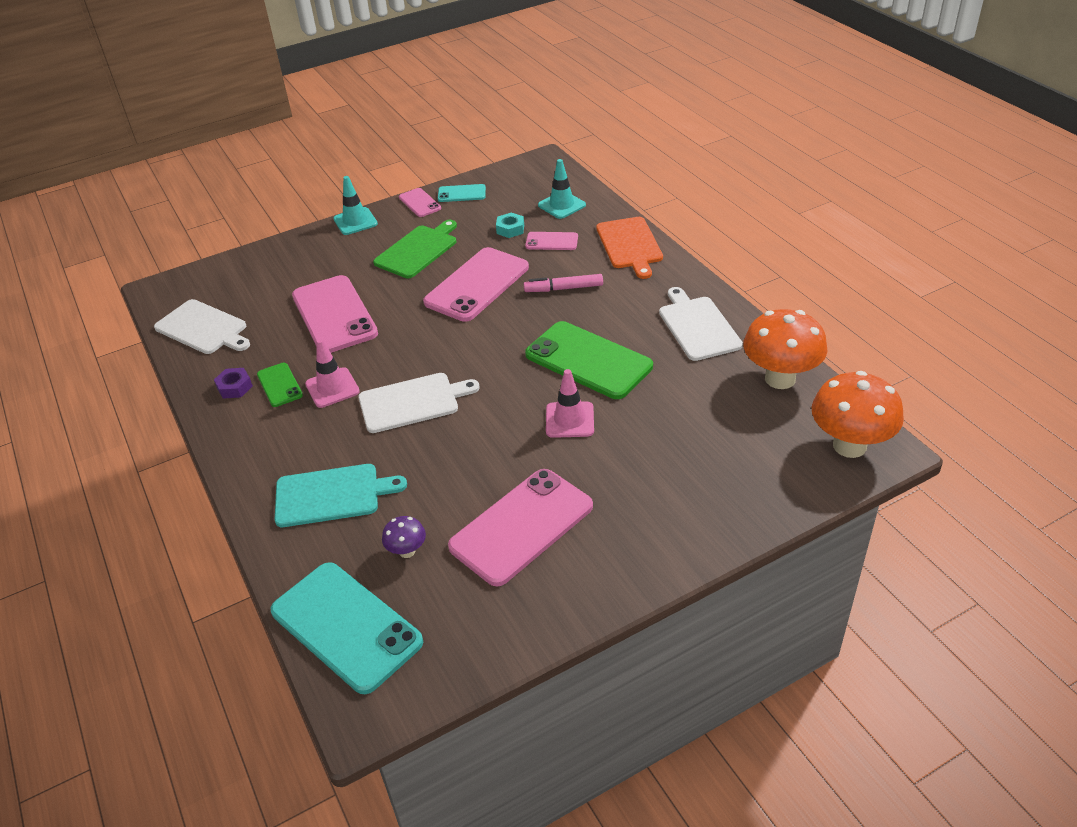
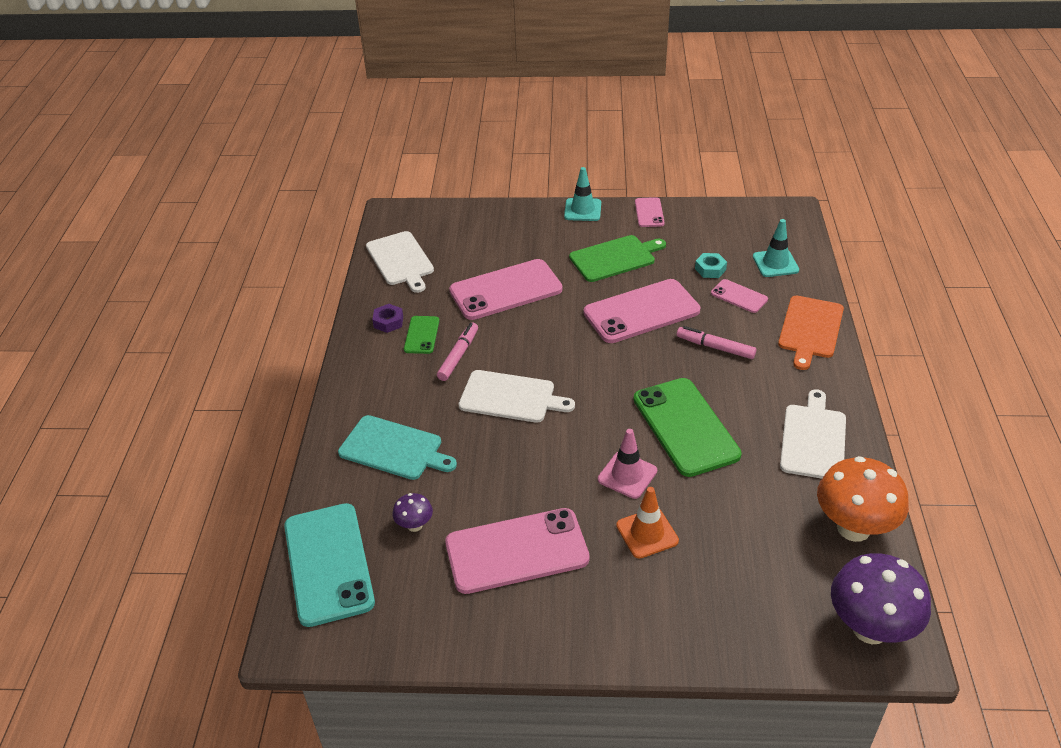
camera: 30 degrees right, 0 degrees up
(332, 388) = (458, 356): pink traffic cone -> pink marker
(334, 314) = (506, 290): pink phone -> pink phone turned 60 degrees clockwise
(461, 194) = (692, 217): turquoise phone -> none
(623, 458) = (647, 533): none -> orange traffic cone
(849, 446) = (870, 628): orange mushroom -> purple mushroom

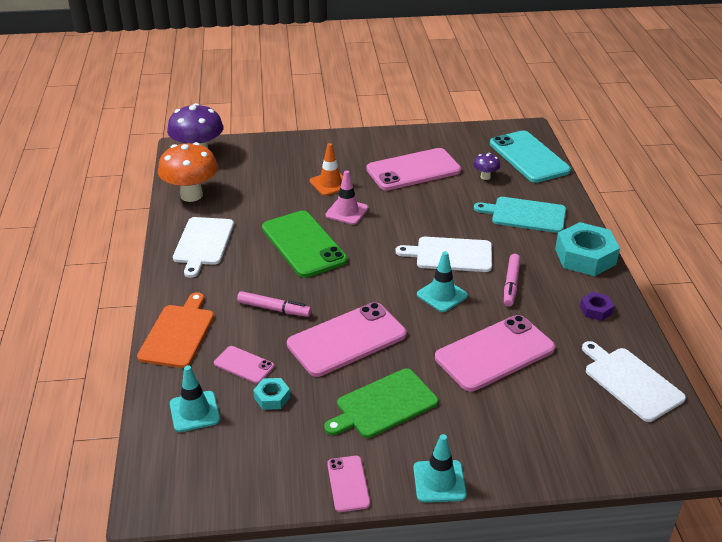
camera: 170 degrees right, 5 degrees down
(359, 382) = (585, 256): none -> turquoise nut
(422, 335) = (555, 300): green phone -> none
(536, 349) = (442, 295): none -> turquoise traffic cone

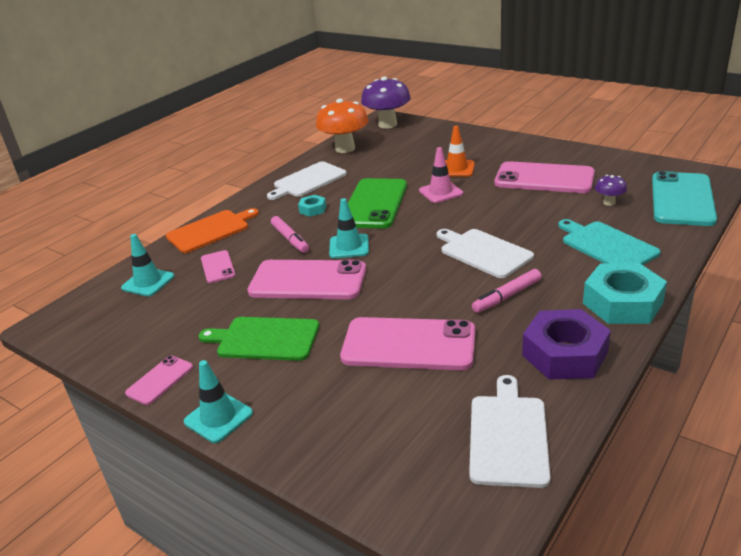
camera: 45 degrees right, 5 degrees down
(272, 397) = (202, 296): turquoise nut -> turquoise nut (313, 209)
(442, 295) = (429, 280): turquoise traffic cone -> turquoise traffic cone (349, 246)
(596, 310) = (564, 354): purple nut -> purple nut, size x2.06

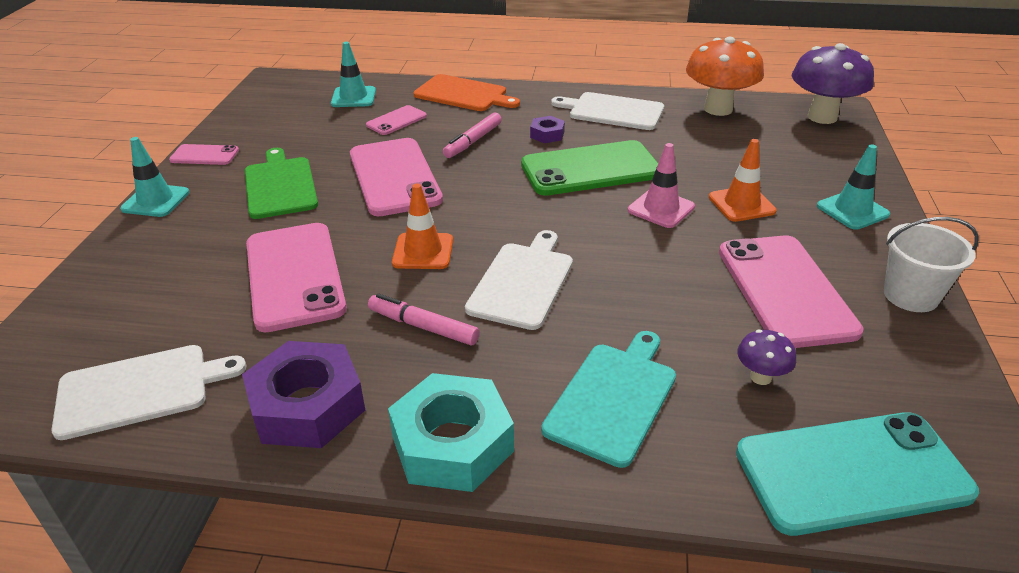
camera: 60 degrees right, 5 degrees up
(313, 209) = (547, 134): turquoise nut -> purple nut
(349, 246) = (478, 181): turquoise traffic cone -> turquoise traffic cone (852, 210)
(420, 283) = (423, 251): none -> orange traffic cone
(567, 151) = (910, 295): none -> white bucket

